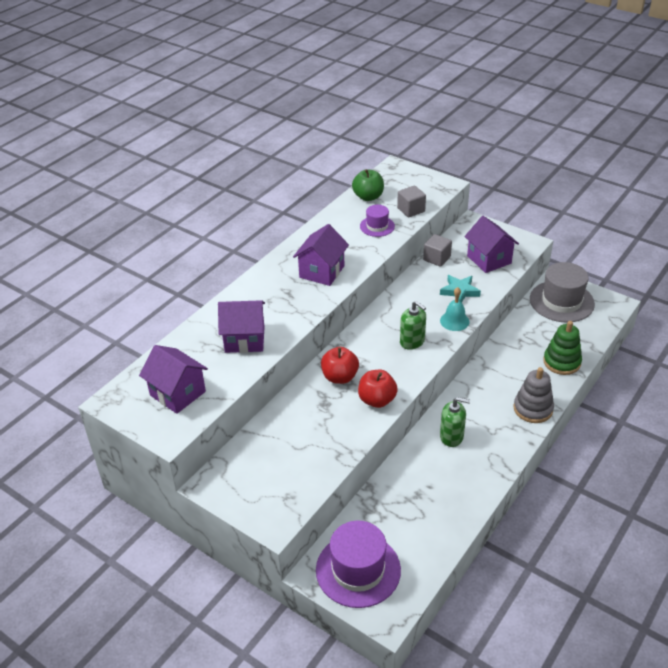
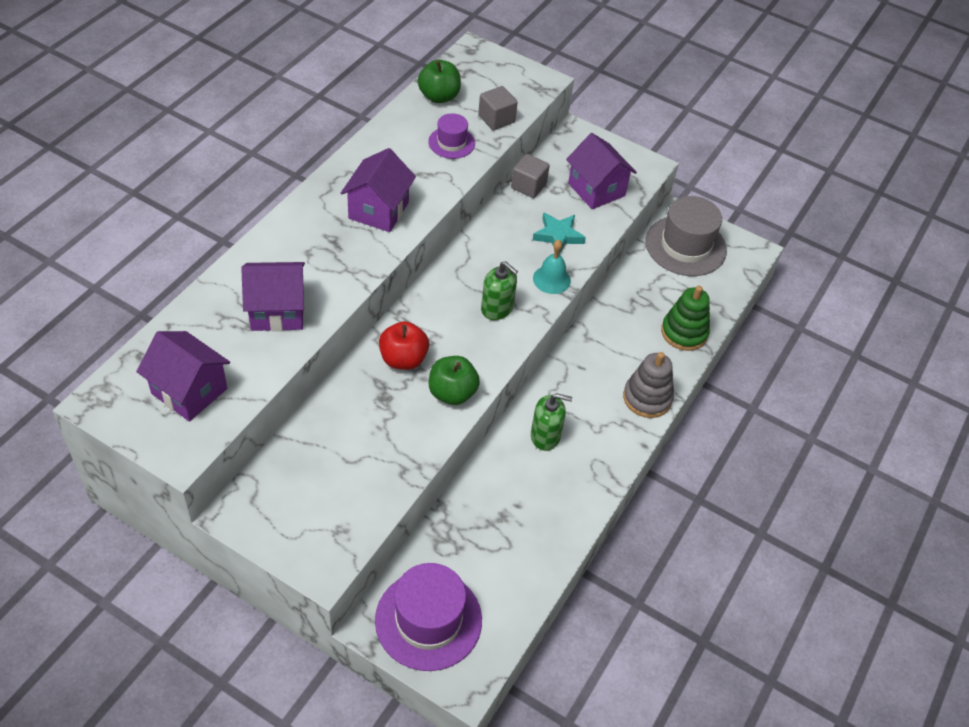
camera: 10 degrees left, 10 degrees up
(377, 400) = (452, 393): red apple -> green apple

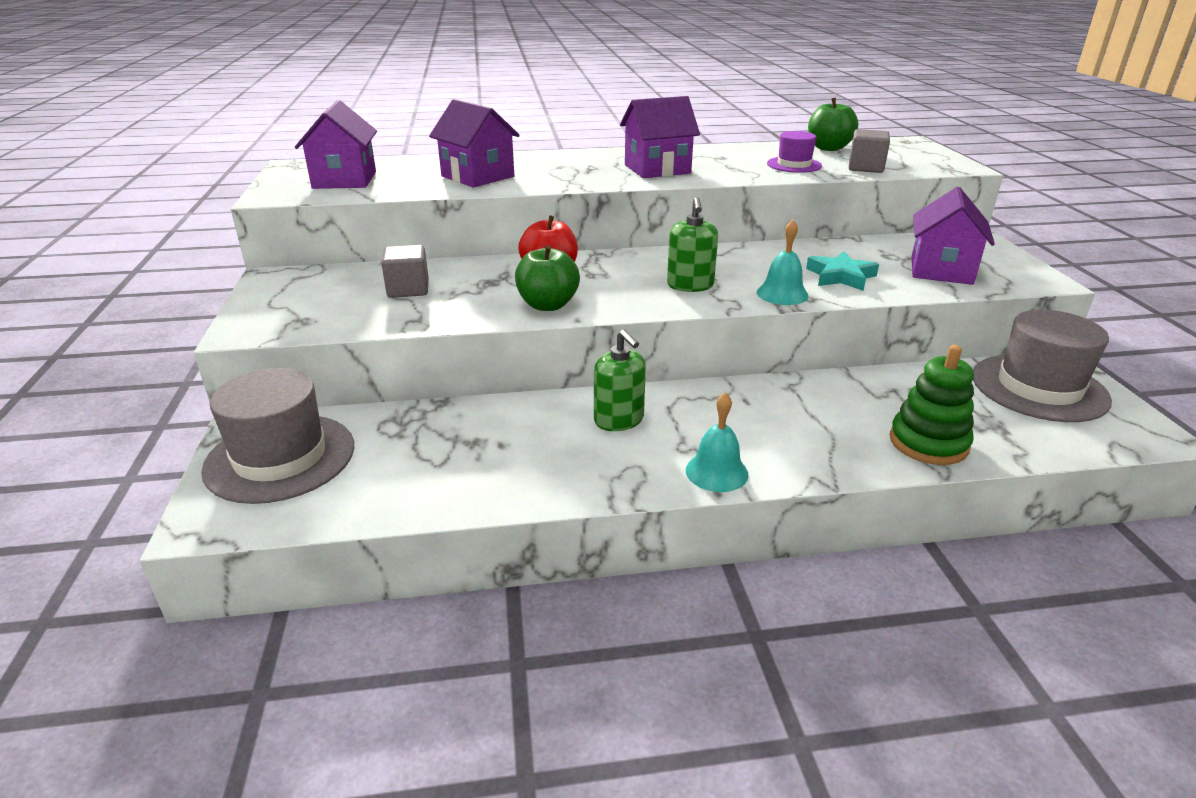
camera: 55 degrees right, 20 degrees down
(428, 620) = (280, 457): purple hat -> grey hat
(528, 186) = (861, 244): grey cube -> grey cube (408, 289)
(629, 432) = (716, 472): none -> turquoise bell
(647, 398) = (787, 461): grey stacking toy -> none

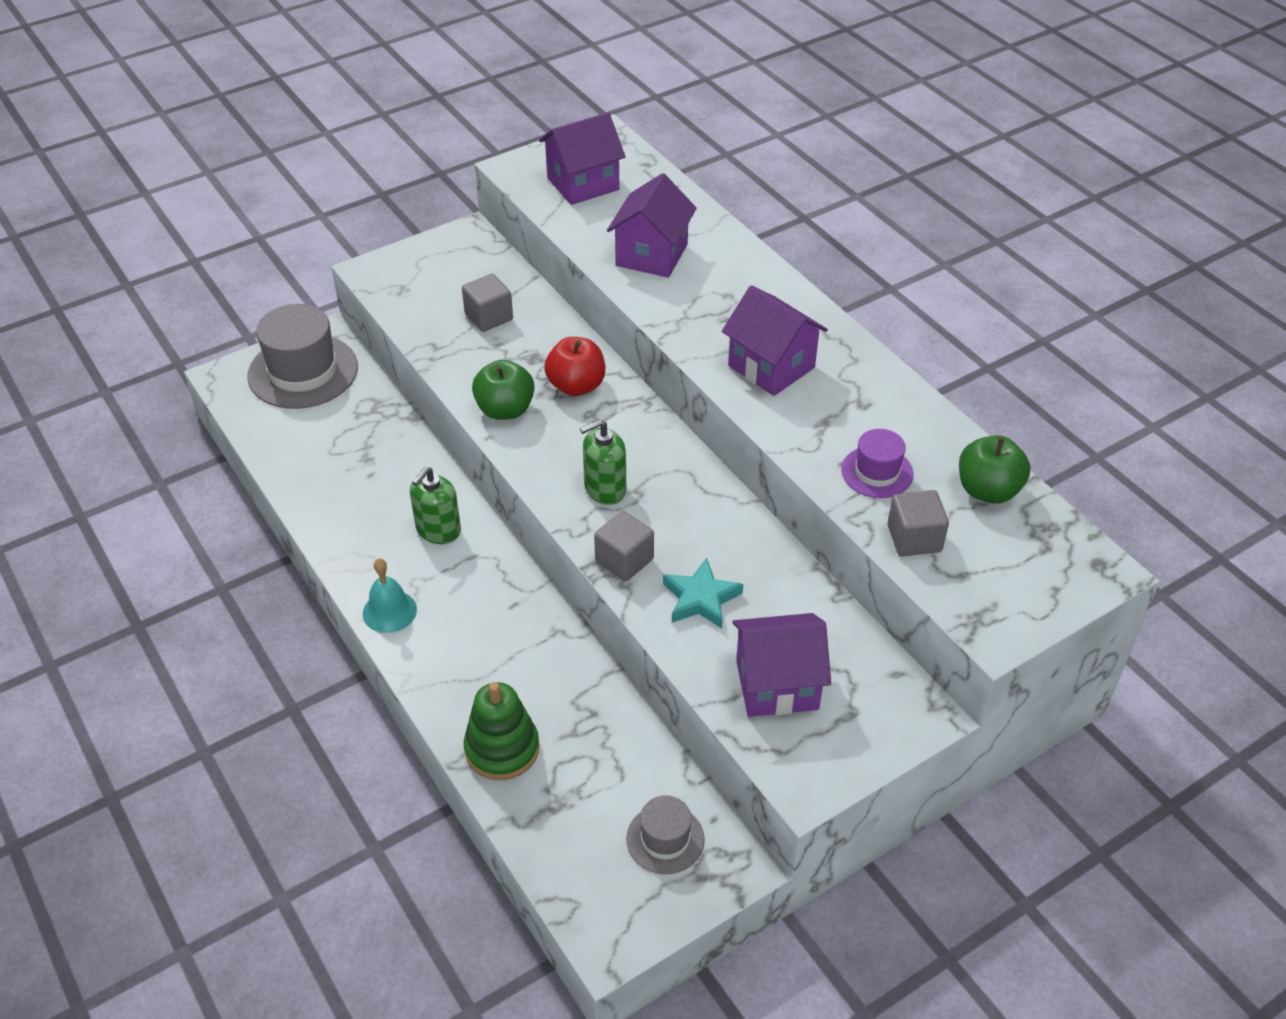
camera: 65 degrees right, 15 degrees up
(782, 294) = (624, 560): turquoise bell -> grey cube
(1039, 388) = (665, 839): grey hat -> grey hat, size x0.54

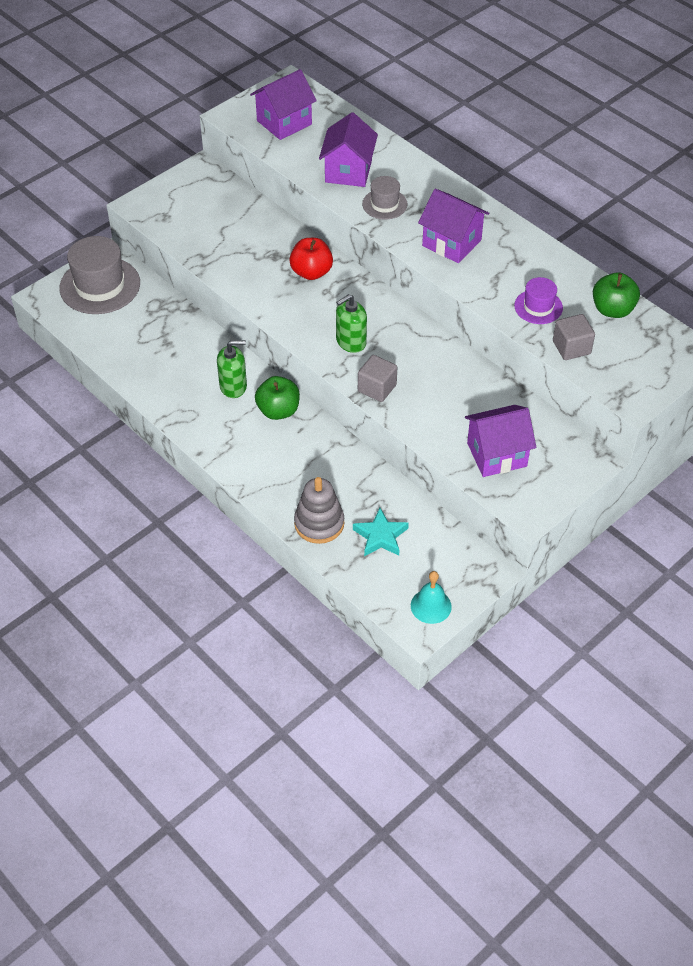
camera: 10 degrees left, 5 degrees up
(389, 611) = (216, 445): turquoise bell -> turquoise bell (431, 606)
(438, 530) = (233, 386): green soap dispenser -> green soap dispenser turned 120 degrees counterclockwise
(489, 317) = (234, 229): grey cube -> none
(502, 749) = (319, 523): green stacking toy -> grey stacking toy
(505, 410) = (266, 295): green apple -> green apple (278, 411)
(665, 839) = (440, 563): grey hat -> grey hat (384, 204)
(701, 598) = (434, 406): turquoise star -> turquoise star (380, 536)

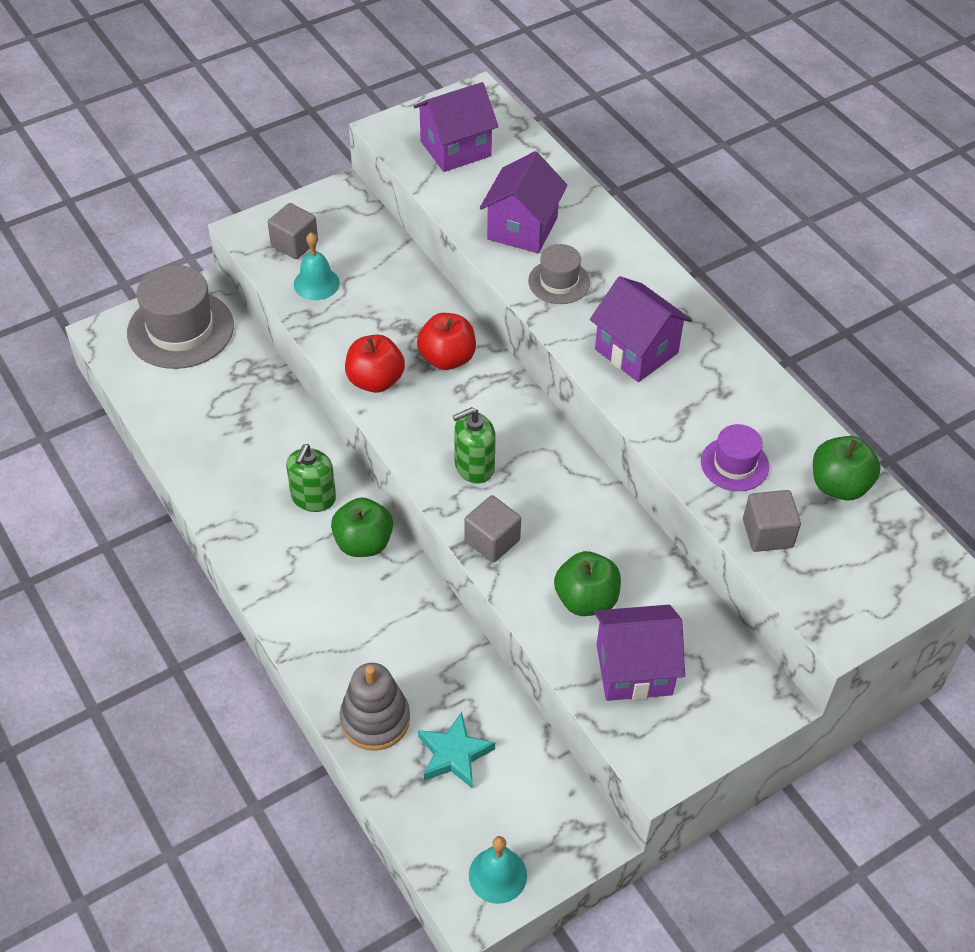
camera: 10 degrees right, 0 degrees up
(176, 209) = (294, 244): none -> grey cube
(200, 234) = (316, 283): none -> turquoise bell
(233, 386) = (313, 498): green soap dispenser -> green soap dispenser turned 105 degrees clockwise
(263, 295) = (375, 381): none -> red apple
(452, 416) = (586, 600): none -> green apple

